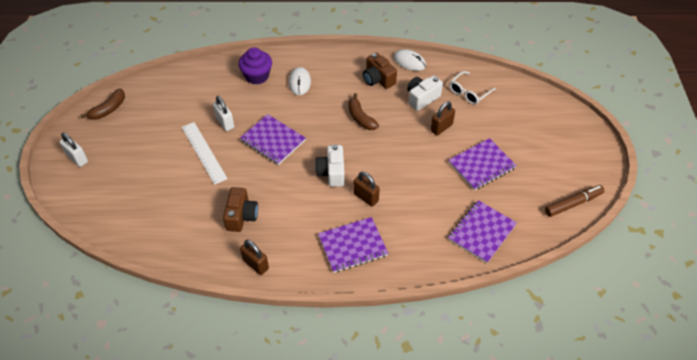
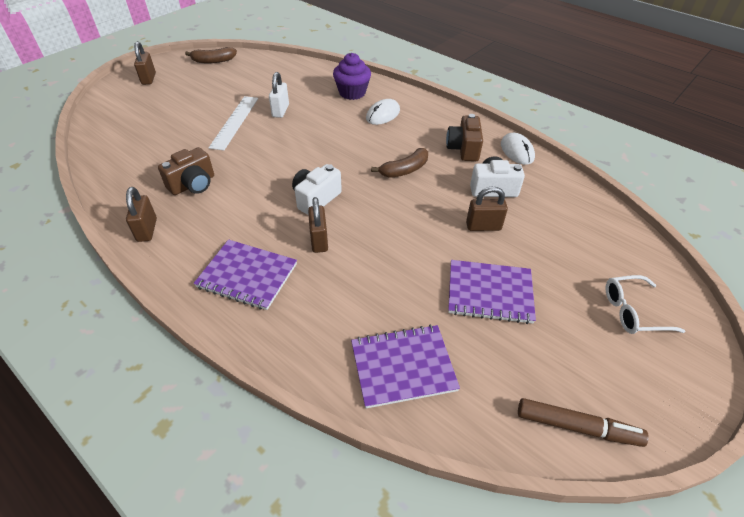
camera: 40 degrees right, 5 degrees down
(77, 158) = (149, 79): white padlock -> brown padlock
(273, 140) = (300, 144): purple notebook -> none
(360, 118) = (404, 170): brown banana -> brown banana turned 135 degrees counterclockwise
(468, 92) = (557, 212): white glasses -> white glasses (632, 311)

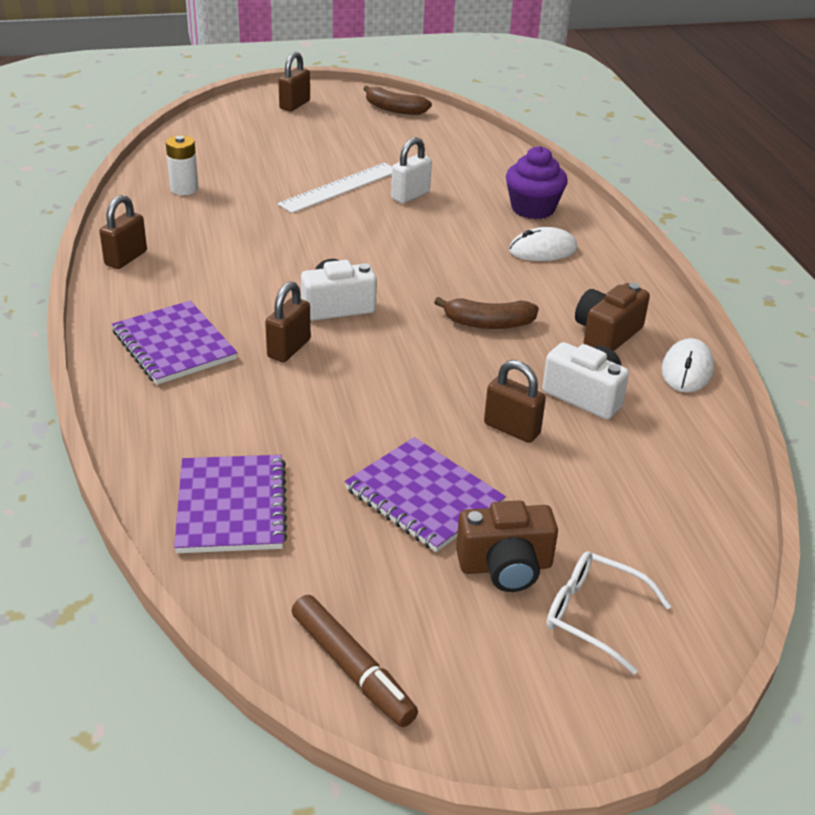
camera: 35 degrees right, 10 degrees down
(135, 163) = (184, 189): none -> white battery
(193, 184) = (219, 234): brown camera -> brown camera (505, 567)
(403, 366) = (232, 506): purple notebook -> purple notebook turned 60 degrees clockwise

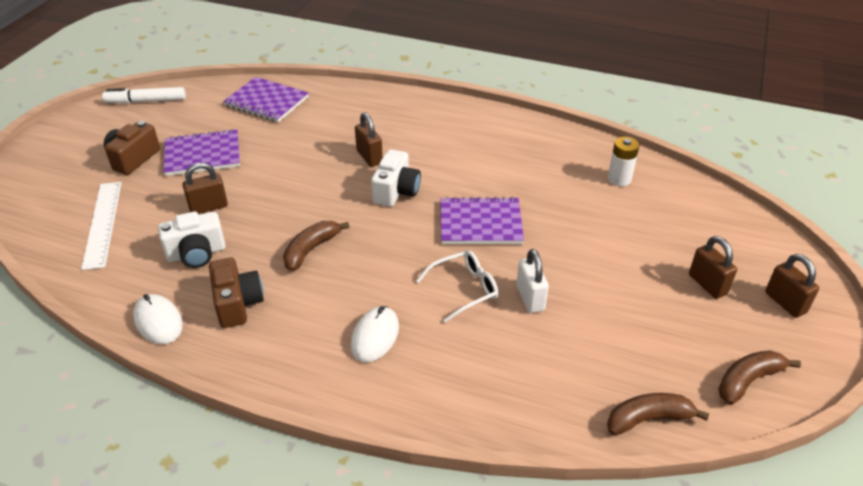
camera: 125 degrees right, 5 degrees up
(126, 258) = (528, 129): brown padlock -> brown padlock (707, 284)
(174, 345) = (412, 121): purple notebook -> purple notebook (480, 223)
(340, 187) = (573, 261): white ruler -> white ruler (103, 223)
(352, 668) = (146, 101): brown marker -> white marker
(472, 134) = (648, 419): none -> brown banana
(533, 209) = (448, 372): purple cupcake -> none
(593, 615) = (75, 170): white glasses -> white glasses (464, 289)

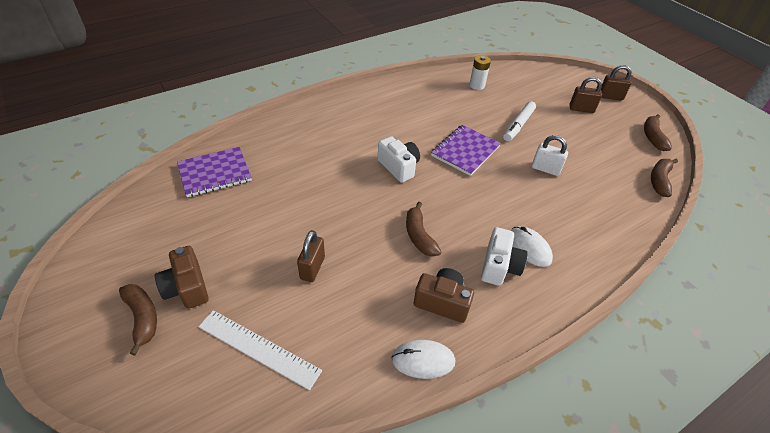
camera: 55 degrees left, 5 degrees up
(89, 156) = (142, 318): none -> brown banana
(146, 101) = (108, 241): white marker -> white marker (518, 125)
(196, 253) = (363, 301): white camera -> white camera (499, 266)
(203, 154) = (238, 241): purple notebook -> none
(369, 157) = (349, 159): brown padlock -> none
(464, 289) = (518, 189): white glasses -> none

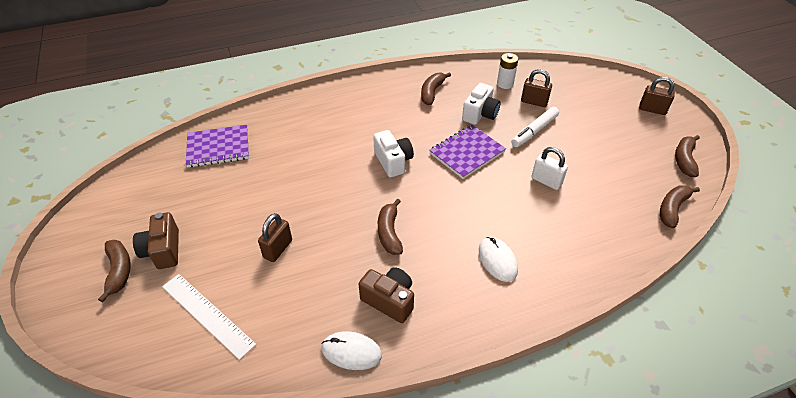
camera: 15 degrees right, 0 degrees up
(413, 99) = (432, 92): none -> brown banana
(499, 266) = (459, 274): white camera -> white camera (480, 114)
(581, 109) = (612, 120): brown padlock -> brown padlock (534, 102)

